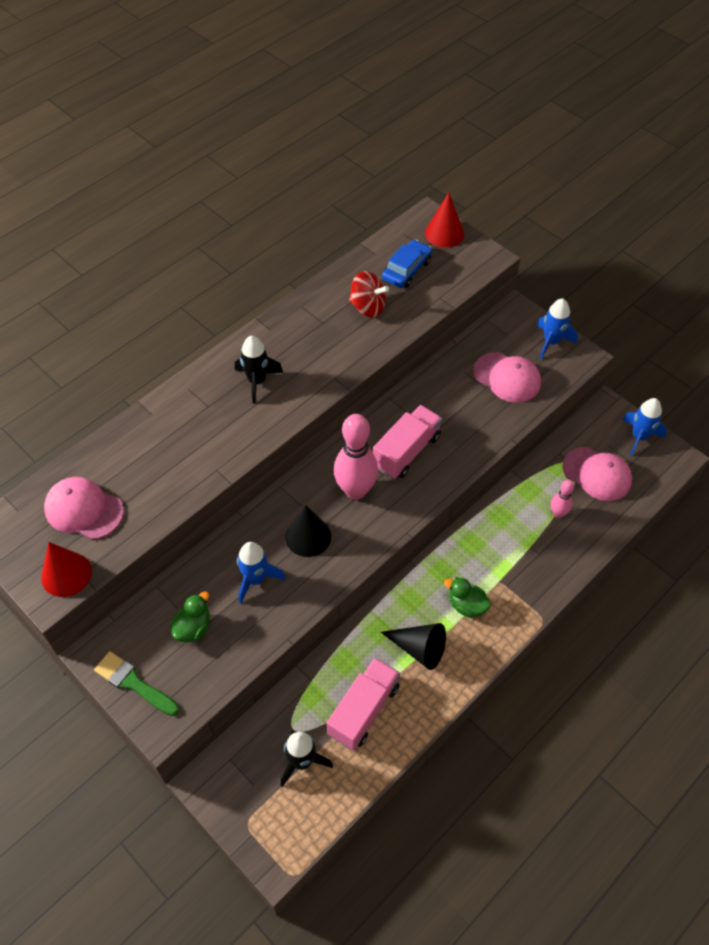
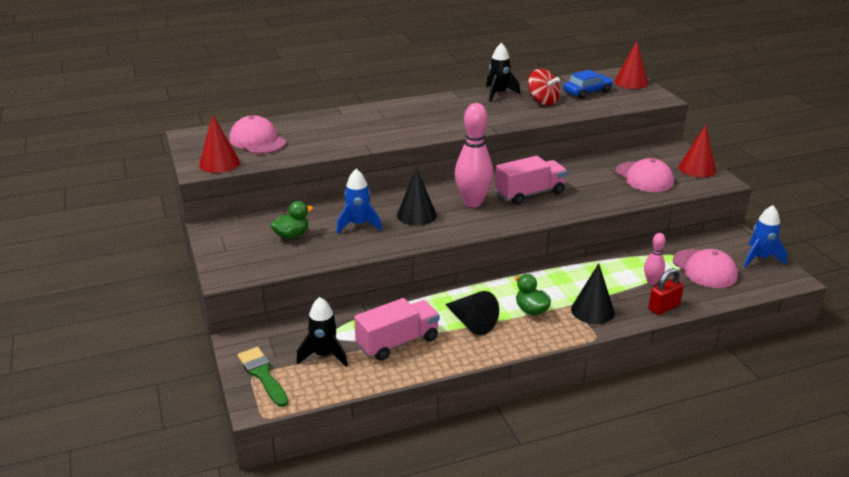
camera: 25 degrees right, 25 degrees down
(133, 683) = (225, 249): green brush -> green brush (262, 375)
(257, 381) = (430, 115): black rocket -> black rocket (498, 94)
(522, 581) = (592, 310): none -> black cone
(551, 342) = (697, 168): blue rocket -> red cone
(584, 549) = (664, 307): none -> red padlock

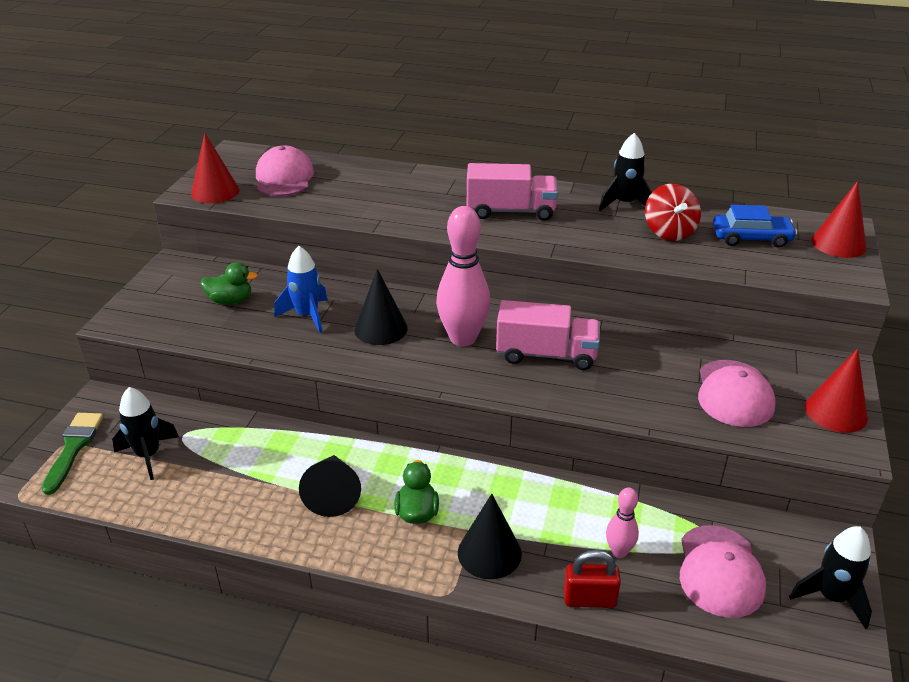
camera: 35 degrees right, 5 degrees up
(398, 342) = (230, 478): pink truck -> pink truck (510, 211)
(760, 258) = (831, 597): blue rocket -> black rocket

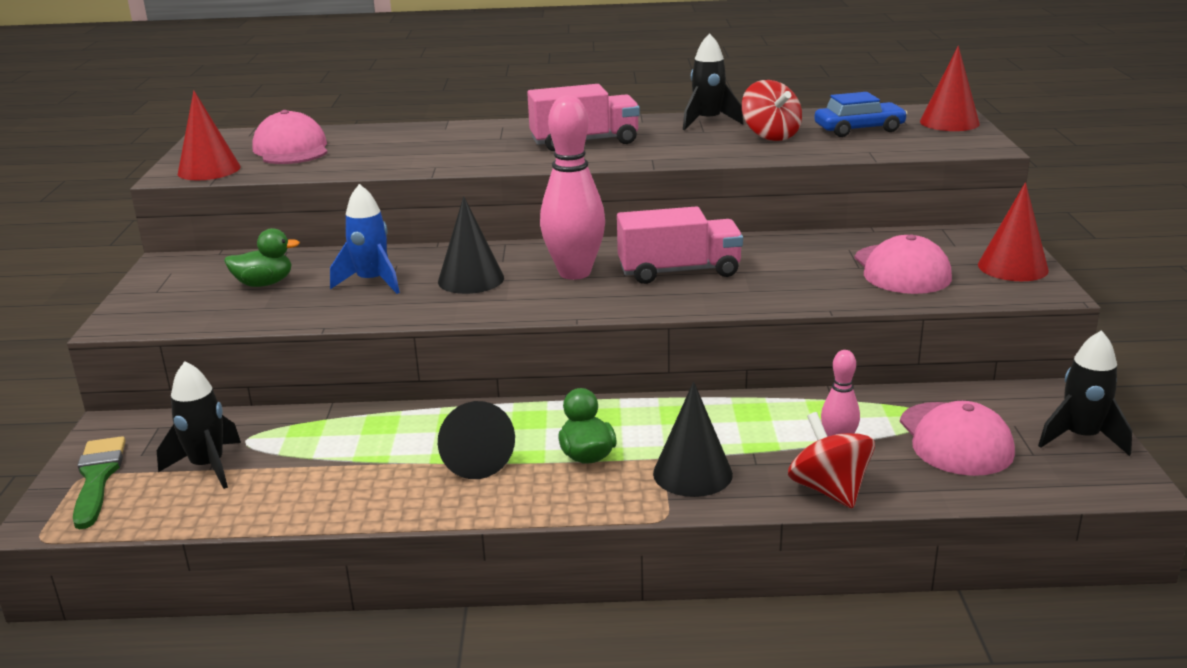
camera: 15 degrees left, 10 degrees down
(589, 599) = (829, 490): red padlock -> red spinning top

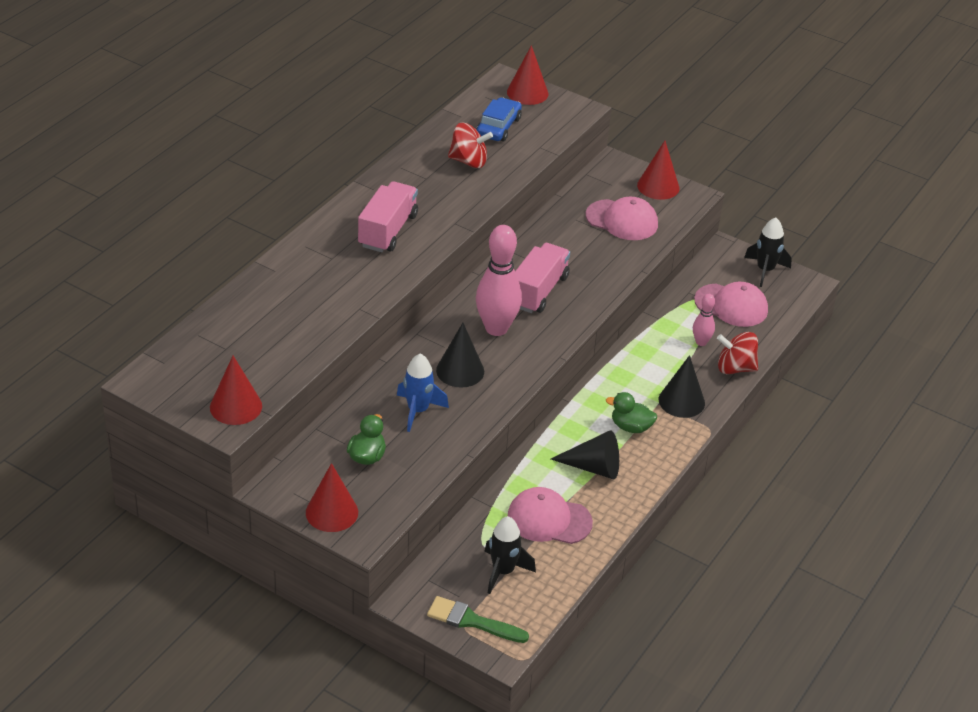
camera: 60 degrees left, 15 degrees up
(152, 296) = (332, 512): none -> red cone
(291, 149) = (233, 354): pink cap -> pink cap (549, 520)
(708, 122) = (410, 167): black rocket -> none

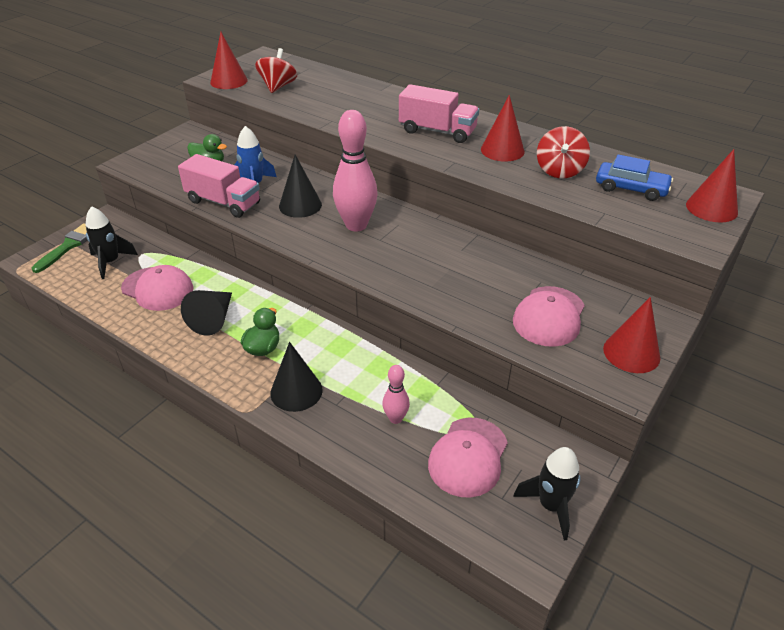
camera: 95 degrees right, 0 degrees up
(332, 512) = (157, 152): red cone -> red cone (502, 150)
(538, 291) = (412, 251): pink truck -> pink truck (223, 202)
(549, 520) = (157, 289): pink cap -> pink cap turned 105 degrees clockwise
(735, 368) = (349, 447): red spinning top -> red spinning top (278, 87)

